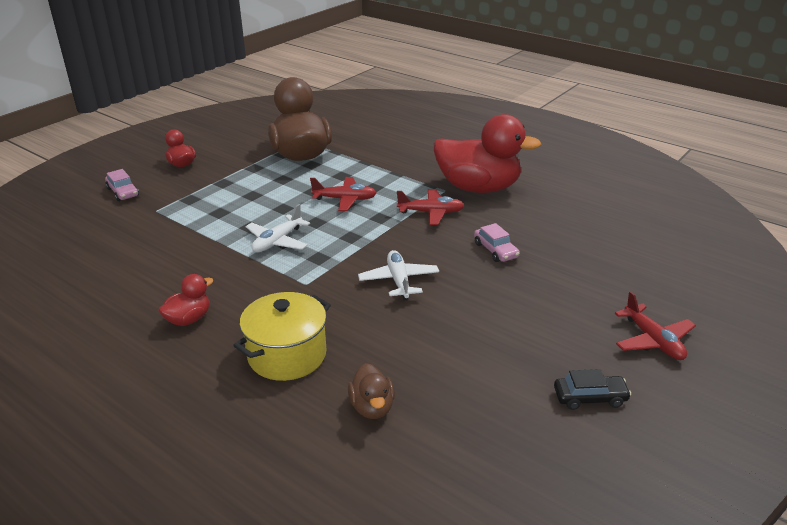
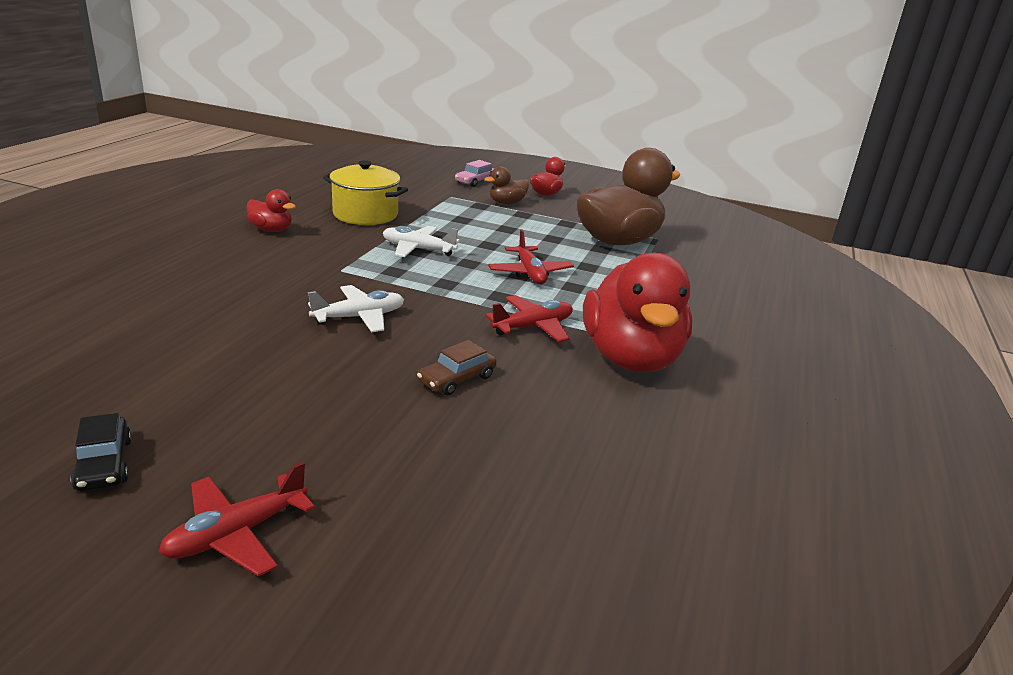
camera: 70 degrees right, 5 degrees down
(287, 355) = (214, 273): yellow pot -> yellow pot (365, 214)
(372, 407) = (123, 320): brown duck -> brown duck (506, 203)
(431, 212) = (533, 327): red plane -> red plane turned 105 degrees counterclockwise
(495, 250) = (457, 379): pink car -> brown car

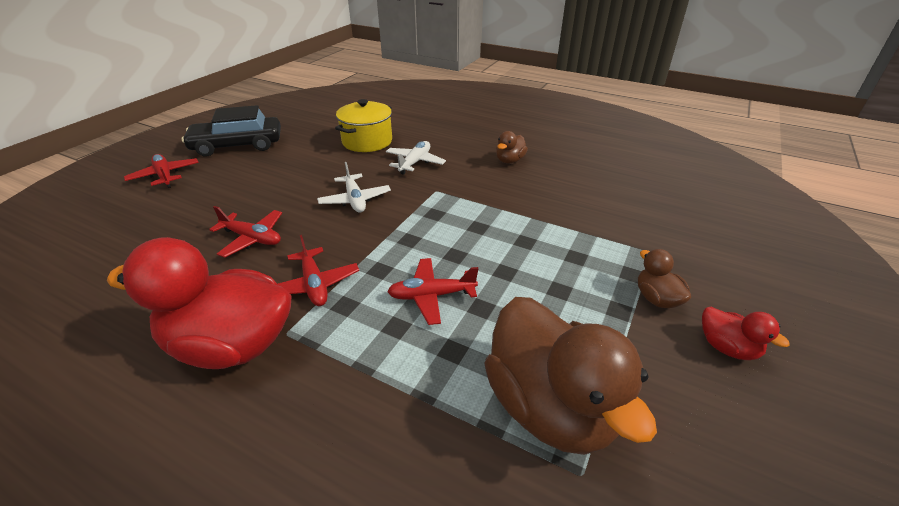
camera: 100 degrees right, 10 degrees up
(104, 464) = (237, 145): black car -> black car, size x2.04
(271, 230) = (509, 160): red duck -> brown duck
(365, 214) = (562, 199): yellow pot -> yellow pot (367, 141)
(418, 249) = (484, 226): white plane -> white plane (415, 162)
(457, 379) = (252, 238): brown car -> red plane
(475, 181) = (728, 276): pink car -> none

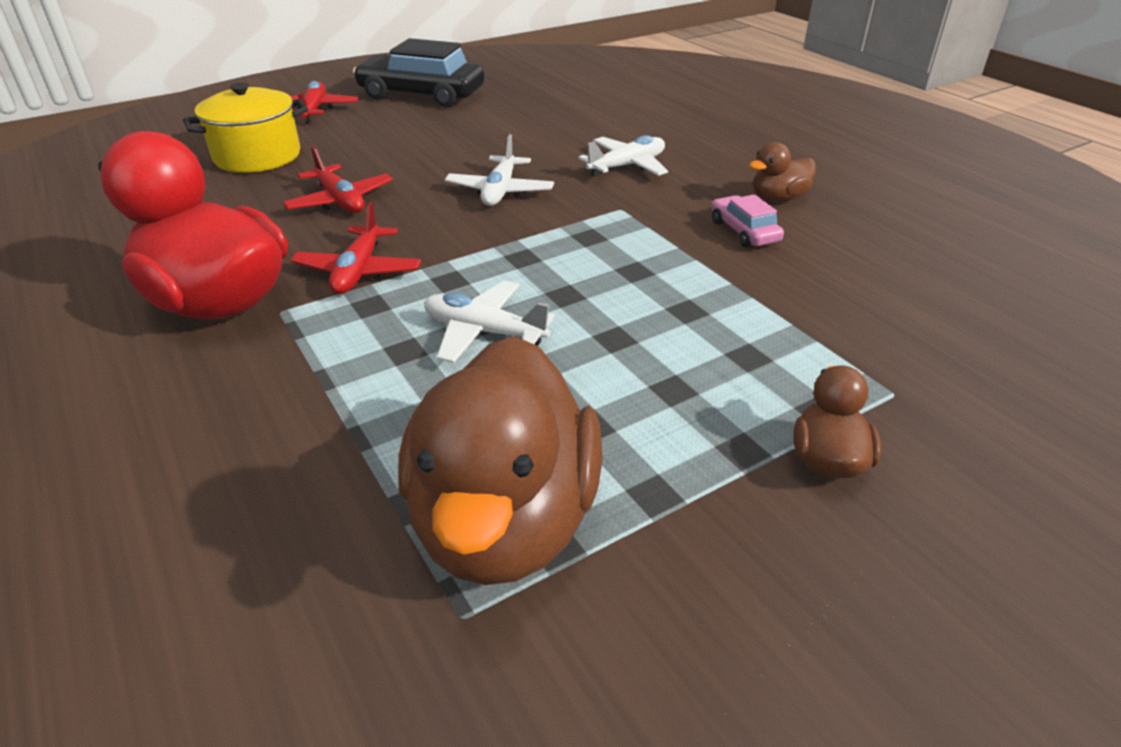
camera: 30 degrees right, 0 degrees up
(367, 141) = (586, 125): yellow pot -> yellow pot (257, 156)
(431, 296) = (483, 332): red plane -> white plane
(511, 185) = (744, 231): none -> pink car
(727, 347) = (883, 576): red duck -> none

